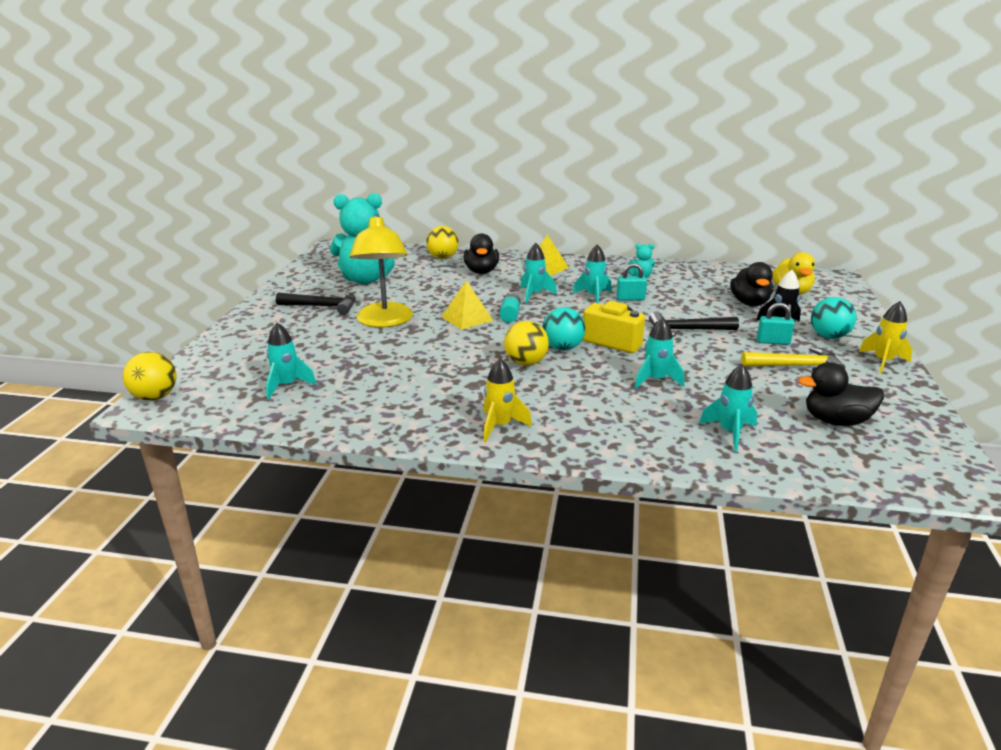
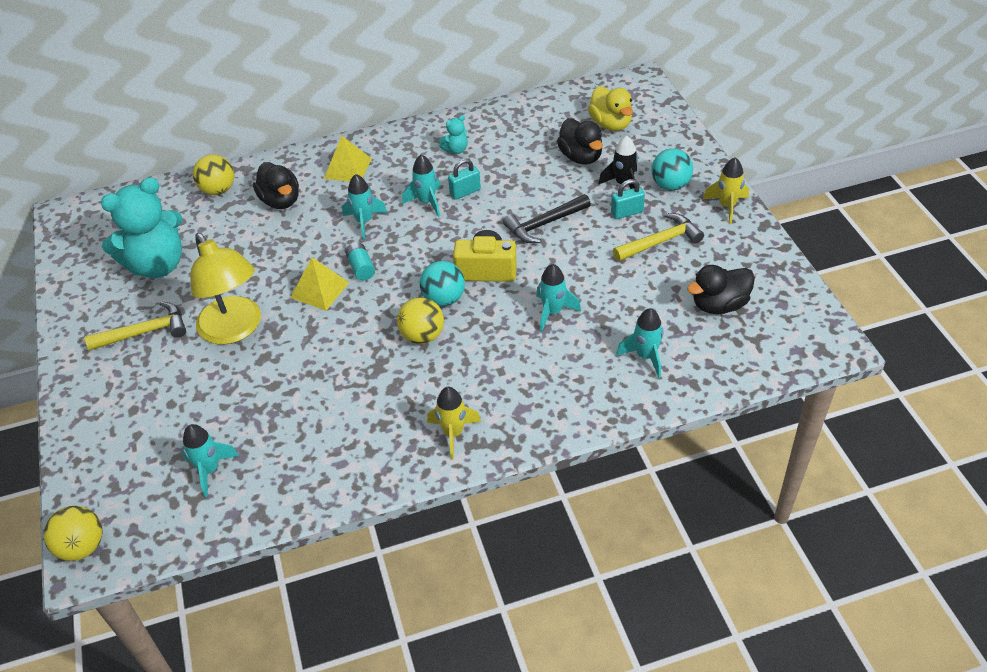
camera: 25 degrees left, 20 degrees up
(322, 306) = (145, 332): black hammer -> yellow hammer

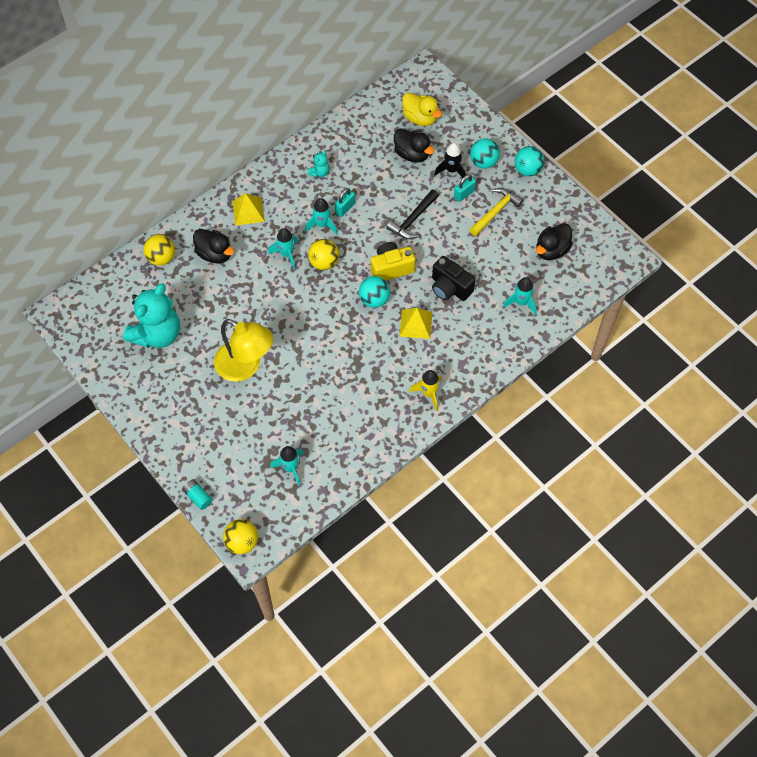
camera: 25 degrees left, 15 degrees up
(145, 332) = (183, 388): yellow hammer -> none
(319, 290) = (286, 318): yellow pyramid -> yellow pyramid (416, 324)
(361, 268) = (305, 292): turquoise battery -> turquoise battery (198, 497)
(422, 336) = (374, 331): yellow ball -> yellow ball (324, 262)
(553, 312) = (450, 288): turquoise rocket -> black camera
(727, 206) = (527, 170): yellow rocket -> turquoise ball

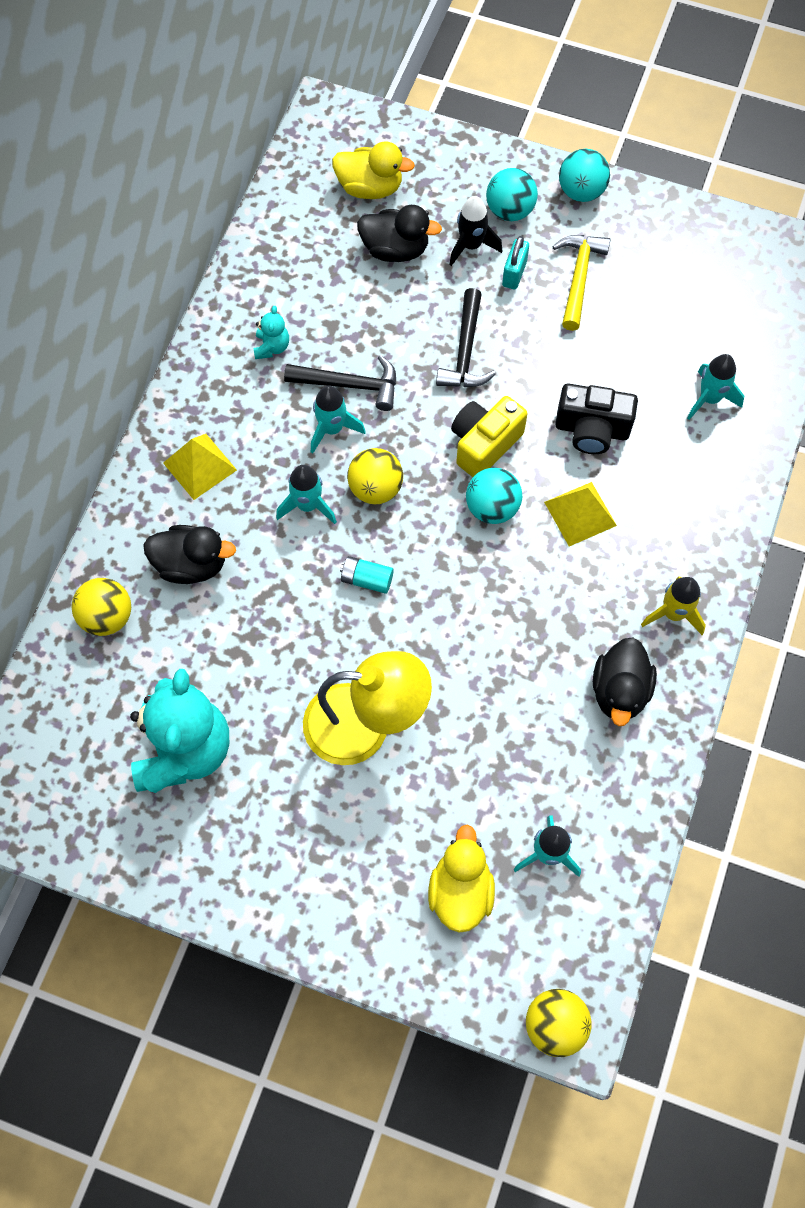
camera: 30 degrees left, 5 degrees up
(198, 497) = (433, 990): turquoise battery -> turquoise battery (367, 579)
(239, 461) = (460, 890): none -> yellow duck
(345, 208) = (350, 385): turquoise padlock -> black hammer
(551, 250) = (698, 297): black duck -> black duck (619, 691)

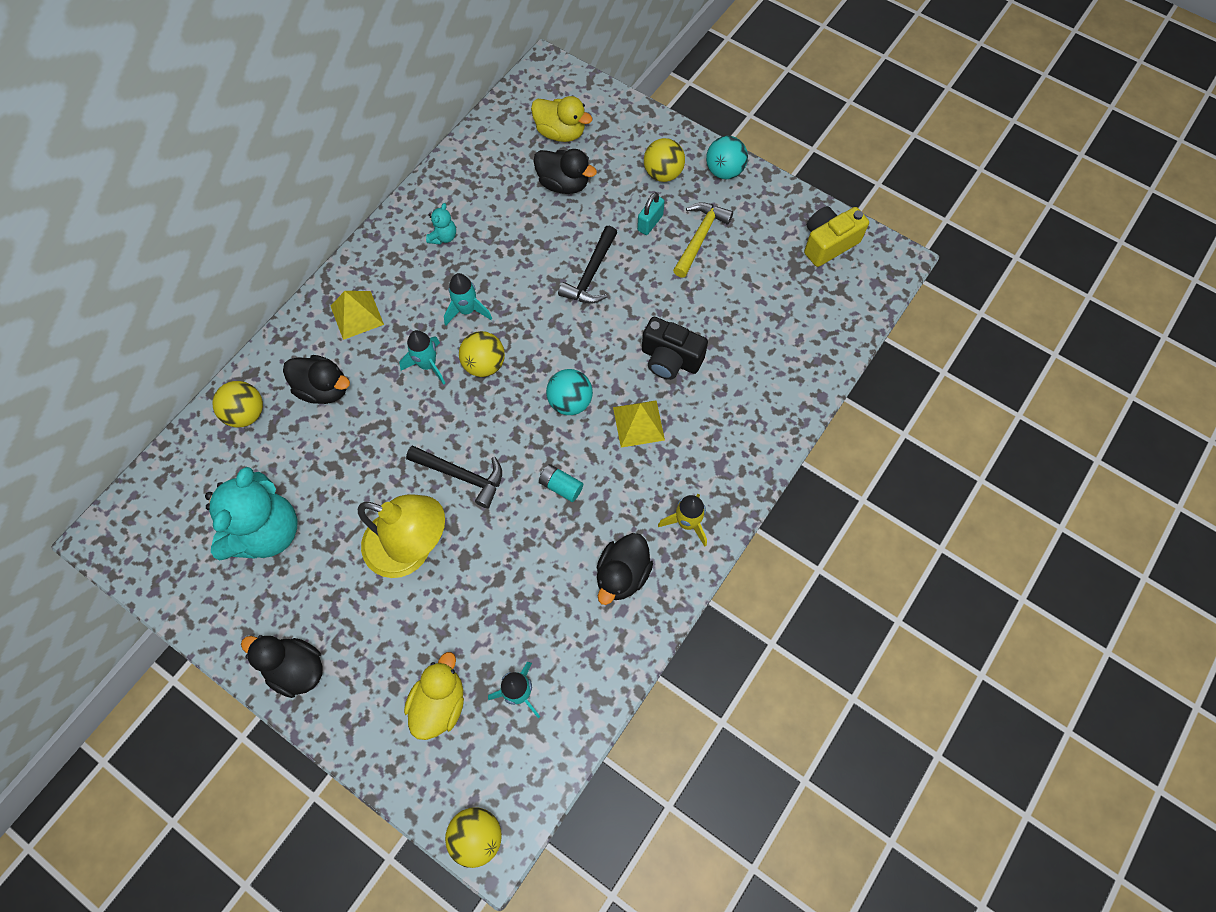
camera: 15 degrees right, 0 degrees up
(278, 897) = (296, 668): none -> black duck
(350, 385) = (492, 279): black hammer -> black hammer (462, 475)
(367, 579) = (453, 434): turquoise battery -> turquoise battery (561, 486)
(471, 246) = (623, 194): black rocket -> none
(484, 444) = (581, 350): yellow camera -> yellow camera (828, 243)
(509, 211) = (663, 173): turquoise ball -> yellow ball
(709, 399) = (773, 357): turquoise rocket -> none

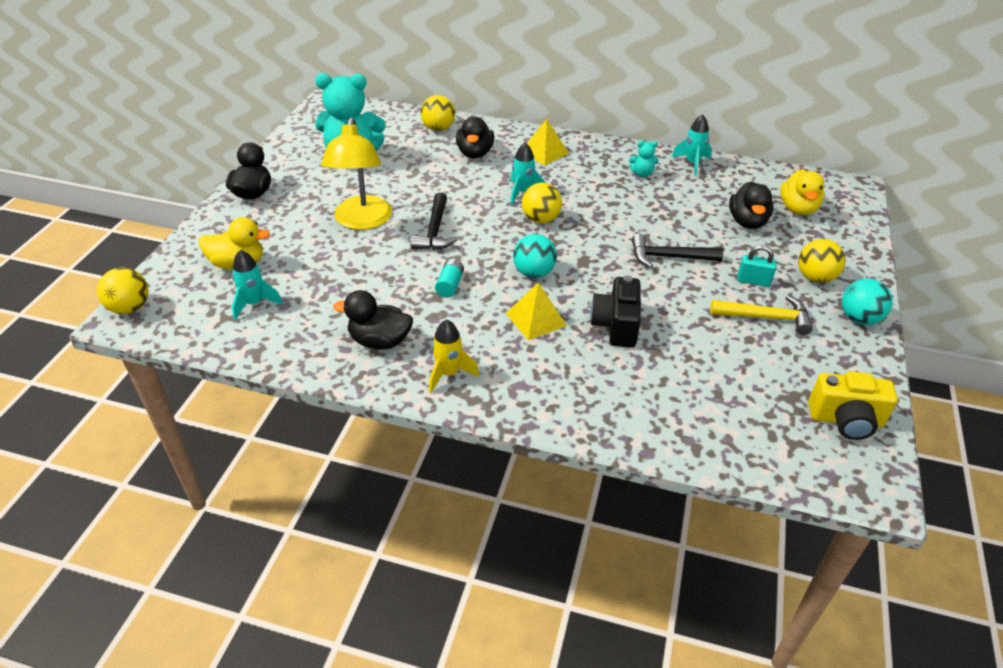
camera: 70 degrees right, 25 degrees down
(467, 310) = (584, 200): turquoise rocket -> turquoise rocket (692, 163)
(828, 243) = (846, 420): yellow camera -> yellow camera turned 150 degrees clockwise

